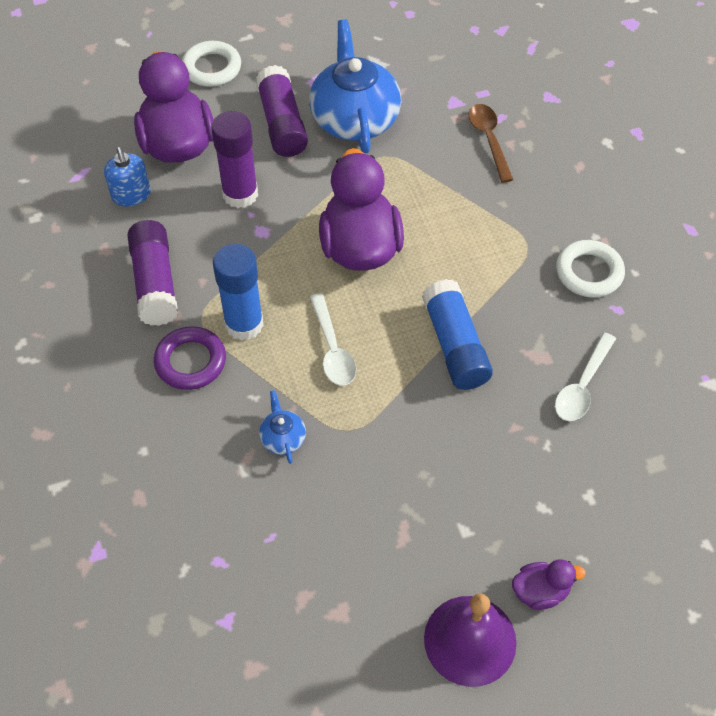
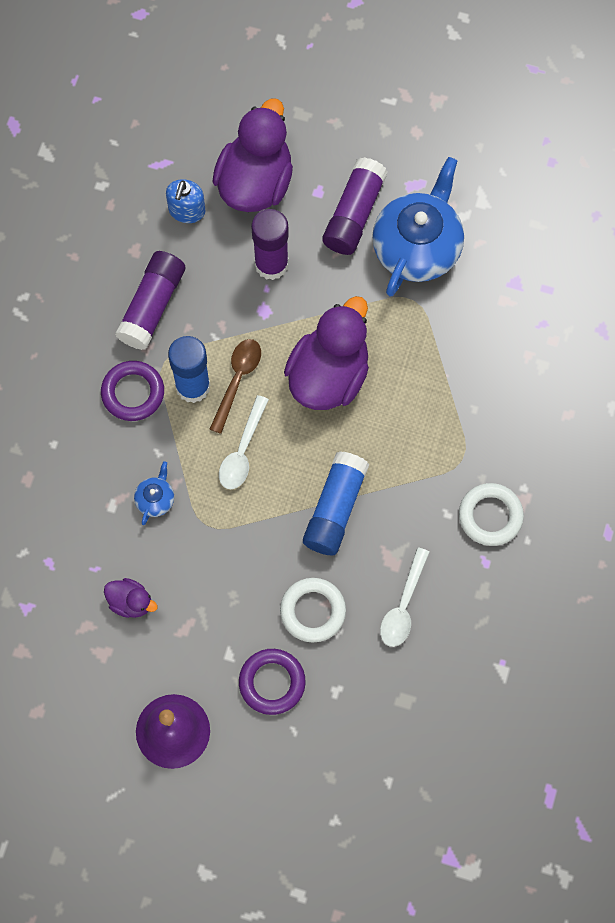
camera: 35 degrees right, 15 degrees up
(212, 68) = (337, 117): white ring -> white ring (313, 611)
(489, 140) = (513, 340): brown spoon -> brown spoon (237, 380)
(526, 528) = (272, 682): none -> purple ring
(540, 591) = (245, 732): purple duck -> purple duck (131, 602)
(582, 386) = (403, 605): white spoon -> white spoon turned 45 degrees counterclockwise

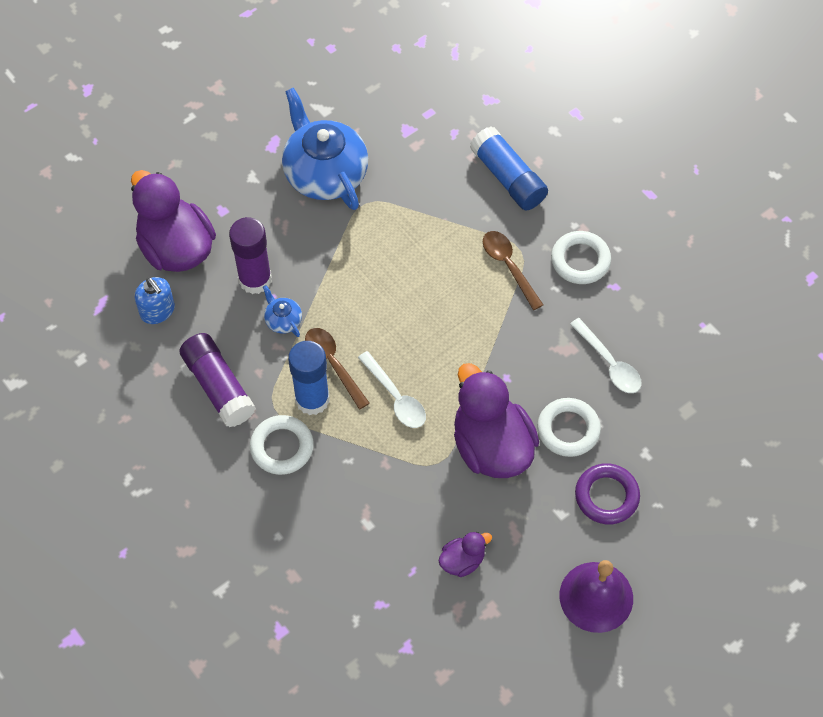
camera: 55 degrees left, 10 degrees down
(133, 393) = (282, 447): purple ring -> white ring
(155, 499) = (387, 487): blue teapot -> blue teapot (283, 320)
(329, 375) = (381, 297): purple duck -> purple duck (491, 446)
(335, 509) = (495, 361): blue glue stick -> blue glue stick (508, 178)
(354, 214) = (262, 198): purple glue stick -> none
(438, 460) = (509, 266): none -> brown spoon

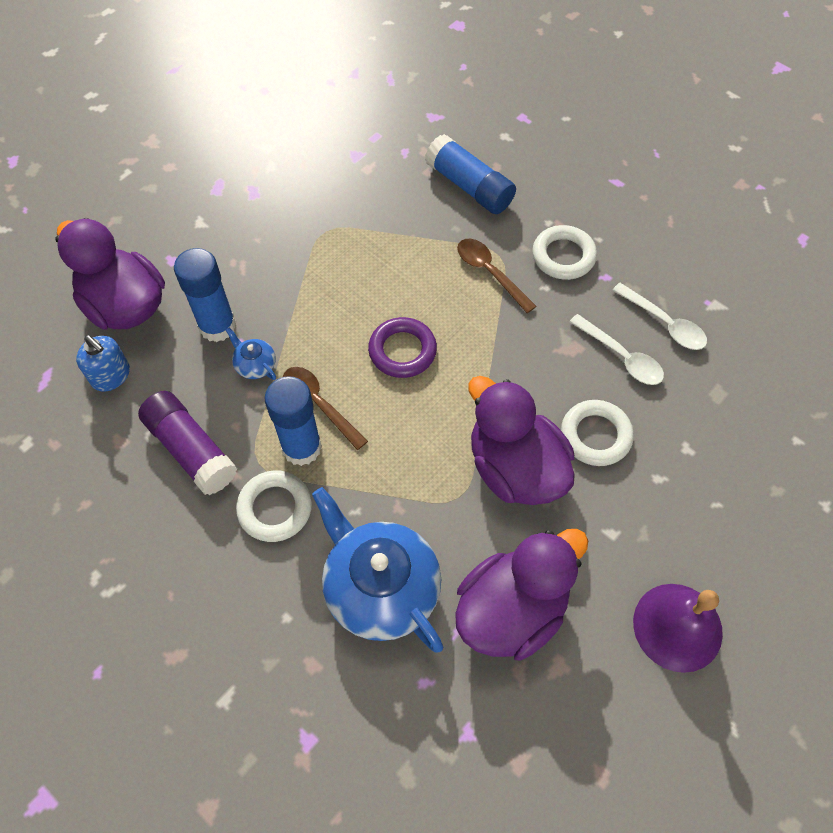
camera: 10 degrees left, 0 degrees up
(255, 279) = (217, 326): purple glue stick -> blue glue stick
(325, 173) = (277, 208): blue teapot -> blue teapot (380, 588)
(395, 397) = (396, 430): white spoon -> white spoon (664, 323)
(462, 561) = (511, 610): purple duck -> purple duck, size x2.14
(606, 496) = (657, 504): purple ring -> purple ring (402, 351)

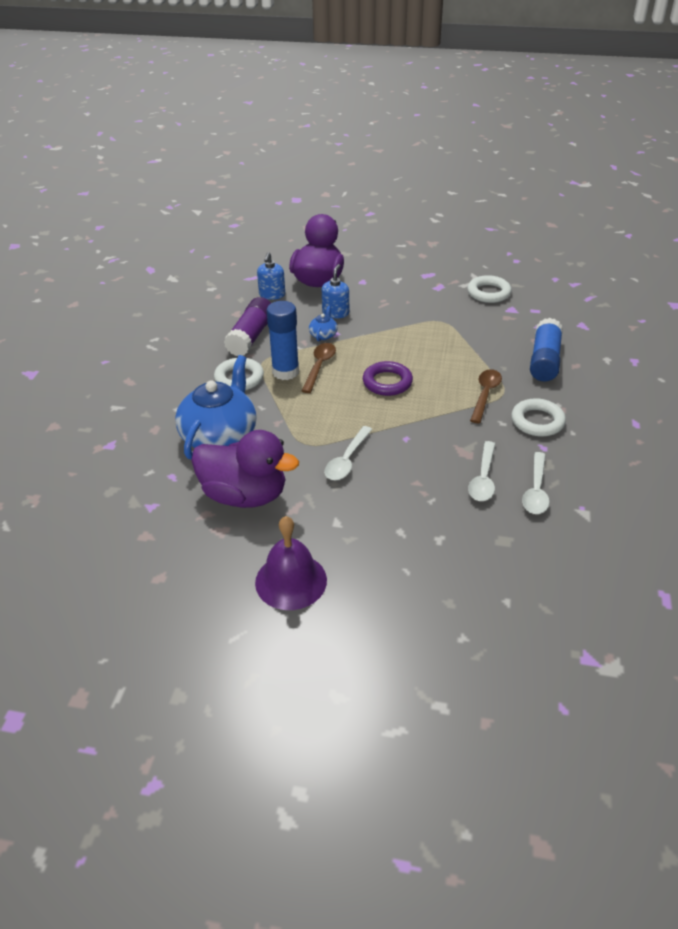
camera: 60 degrees right, 20 degrees down
(217, 326) = (335, 313): blue glue stick -> blue soap dispenser
(515, 468) = (347, 460): purple duck -> white spoon
(595, 435) = (406, 488): white ring -> white ring (488, 293)

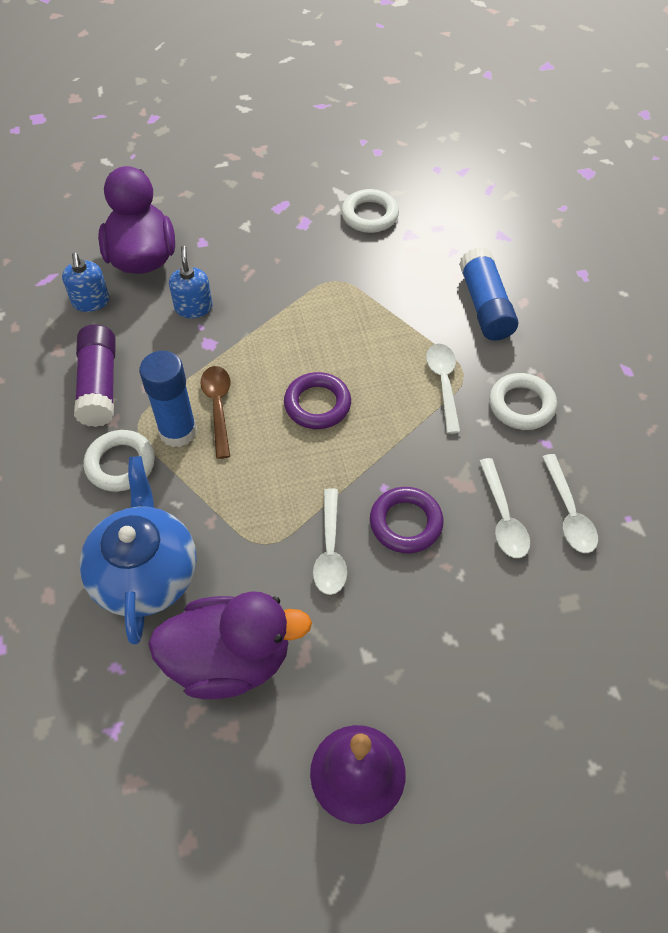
camera: 25 degrees left, 15 degrees up
(323, 335) = (196, 351): blue teapot -> none
(409, 461) = (406, 523): none -> purple ring
(485, 395) = (443, 384): brown spoon -> white spoon

